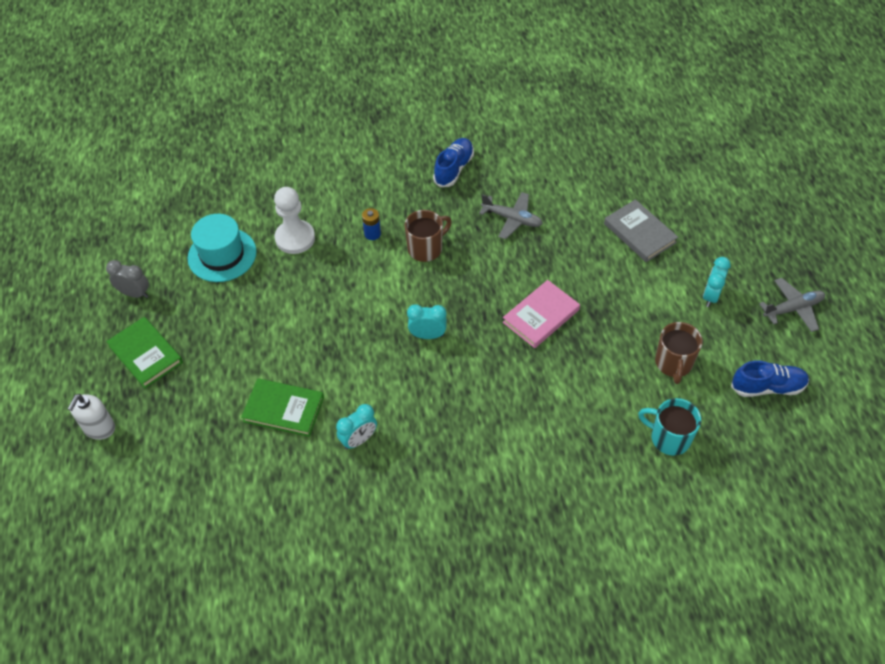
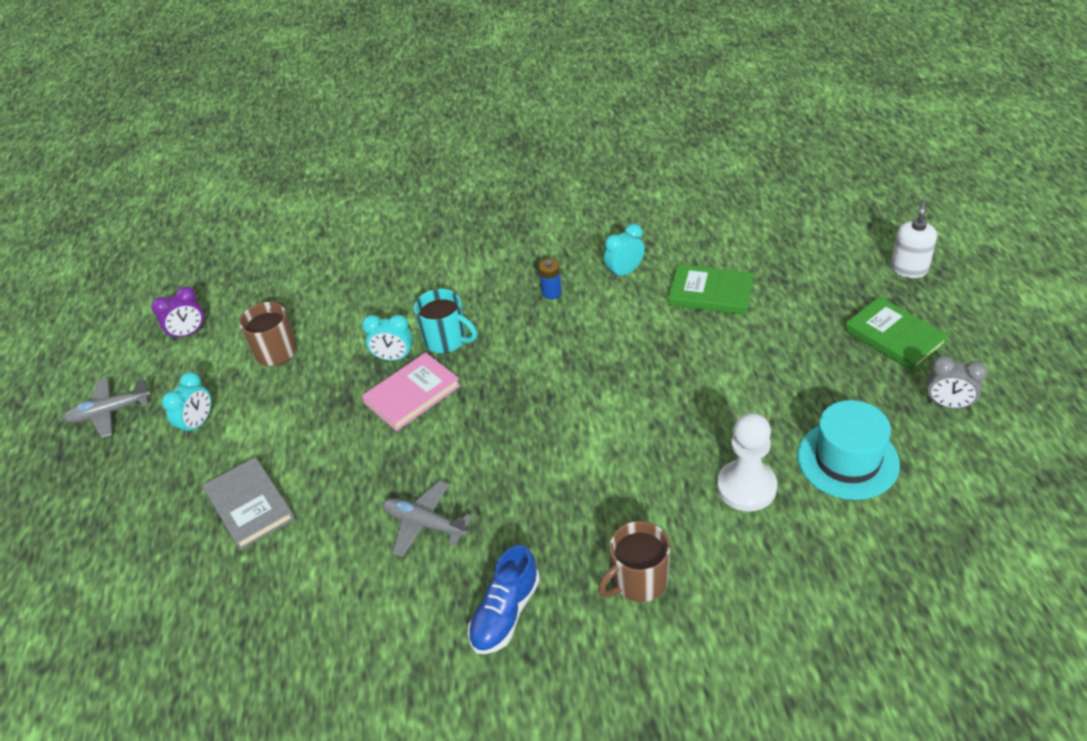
camera: 175 degrees left, 10 degrees down
(372, 234) = (632, 496): blue battery -> blue battery (551, 292)
(426, 248) = (553, 476): brown mug -> brown mug (639, 581)
(427, 335) = (552, 369): turquoise clock -> turquoise clock (394, 358)
(669, 438) = (310, 287): turquoise mug -> turquoise mug (446, 340)
(767, 387) = (188, 333): blue shoe -> purple clock

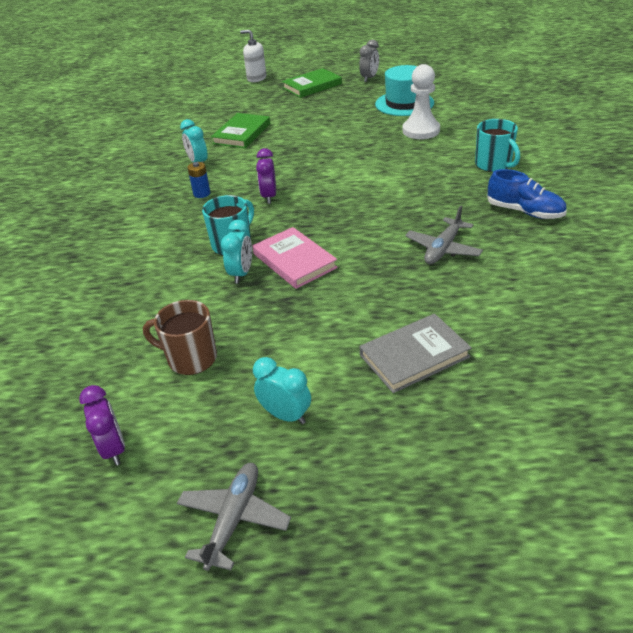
camera: 85 degrees left, 5 degrees down
(109, 412) = (234, 519): grey plane -> grey plane turned 150 degrees counterclockwise
(545, 350) = (269, 197): none -> purple clock
(639, 581) = (493, 165): brown mug -> turquoise mug

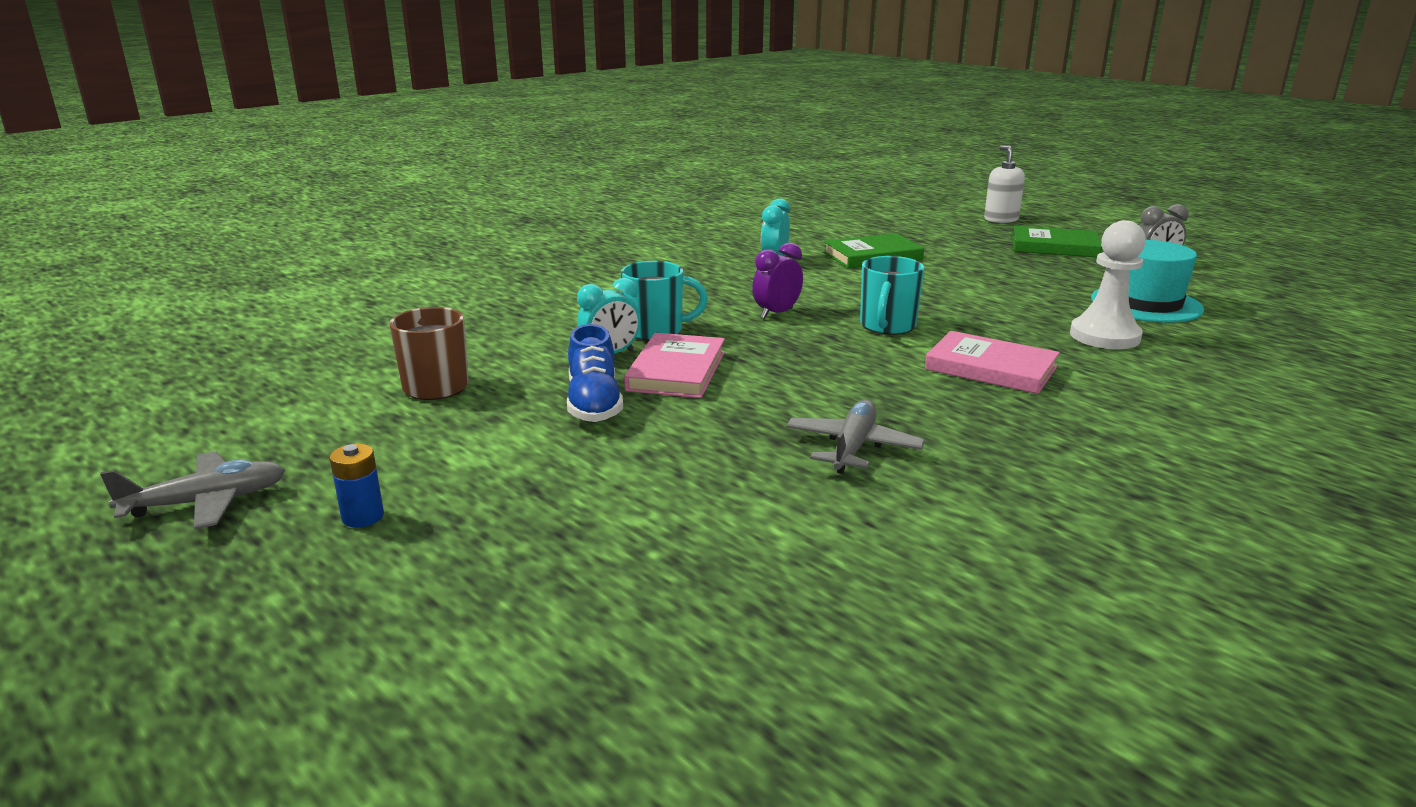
camera: 45 degrees right, 15 degrees down
(113, 449) = (265, 405): purple clock -> none
(202, 193) = (722, 283): blue battery -> blue battery (363, 517)
(285, 415) = (394, 469): turquoise clock -> none
(413, 173) = (990, 368): none -> pink book
(414, 356) = (591, 508): grey book -> none
(443, 249) = (852, 447): grey plane -> grey plane turned 120 degrees clockwise
(493, 165) = (1132, 411): turquoise mug -> turquoise mug (887, 326)
(524, 212) = (1058, 475): blue shoe -> blue shoe (594, 404)

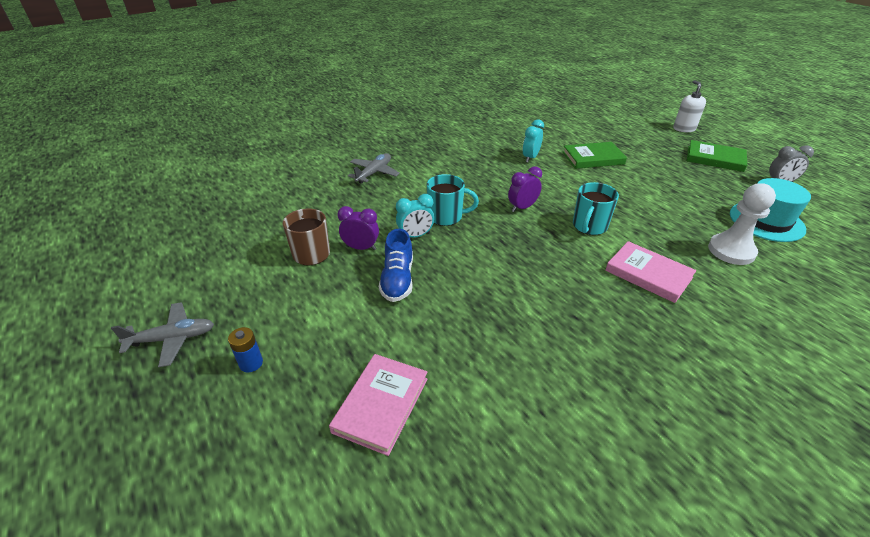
camera: 10 degrees right, 15 degrees up
(521, 374) = (361, 248): none -> purple clock
(676, 371) = (451, 255): pink book -> pink book (381, 405)
(852, 447) = (545, 339): grey plane -> grey plane (374, 173)

